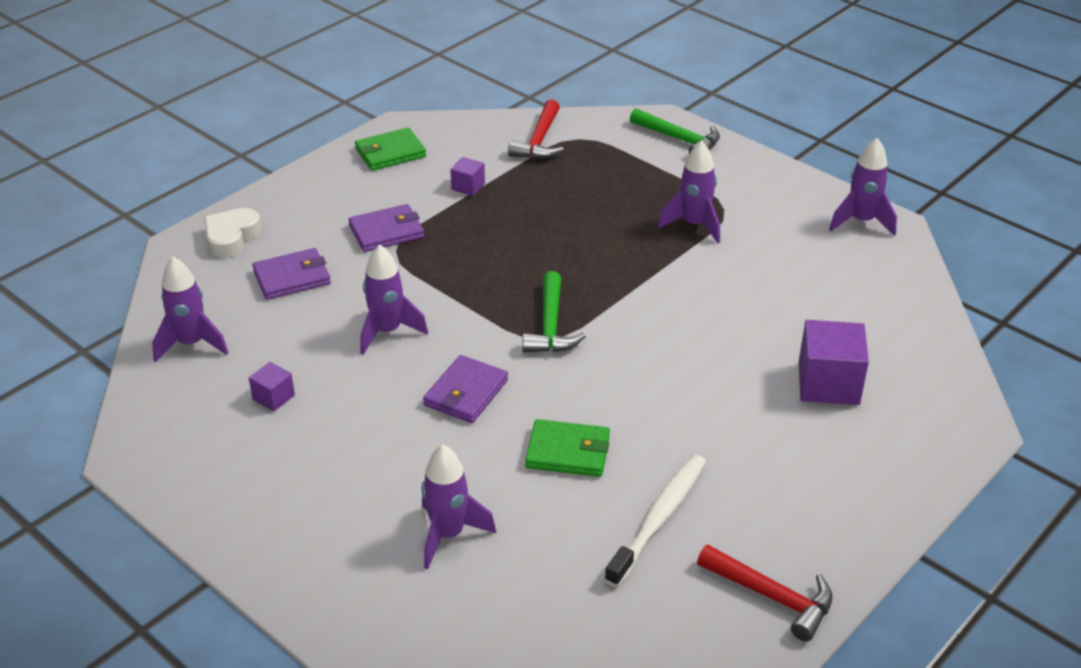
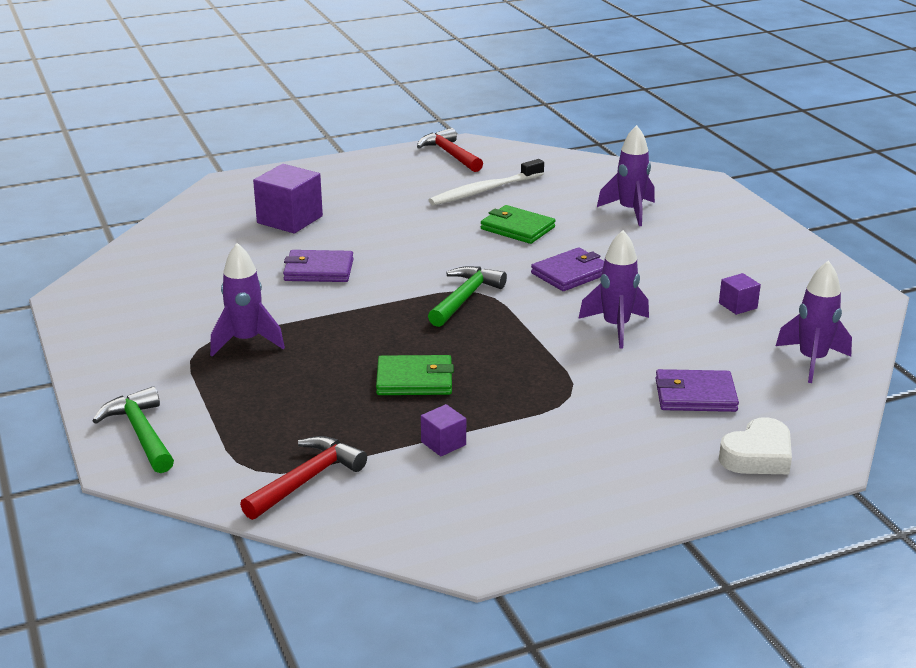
camera: 155 degrees left, 10 degrees down
(386, 231) = (570, 416): purple wallet -> purple wallet (318, 270)
(390, 153) = (512, 518): green wallet -> green wallet (415, 380)
(861, 222) = (92, 305): purple rocket -> none

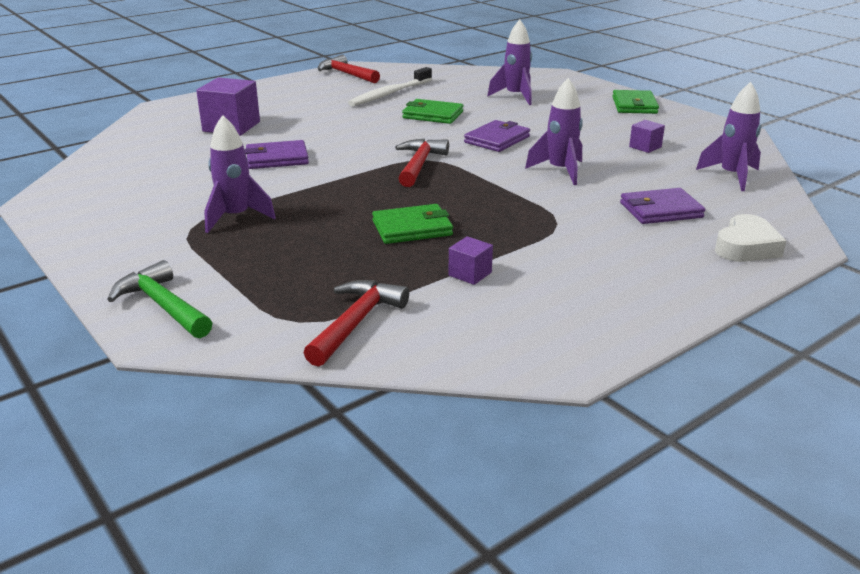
camera: 15 degrees left, 0 degrees up
(465, 298) = (419, 164): green hammer -> red hammer
(767, 241) = (634, 105): none -> green wallet

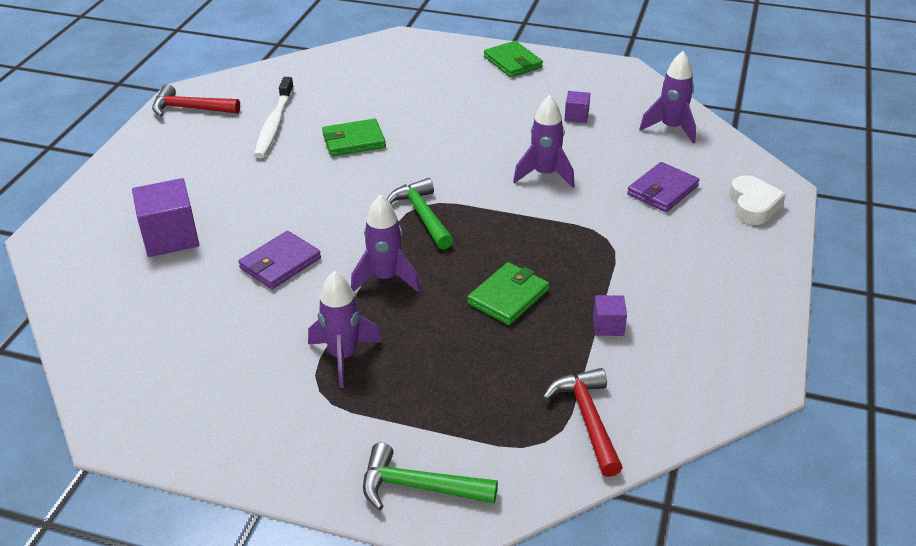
camera: 35 degrees left, 10 degrees up
(419, 164) = (422, 215): red hammer -> green hammer
(497, 139) = (450, 154): purple wallet -> none
(515, 97) = (399, 86): purple rocket -> purple rocket (386, 279)

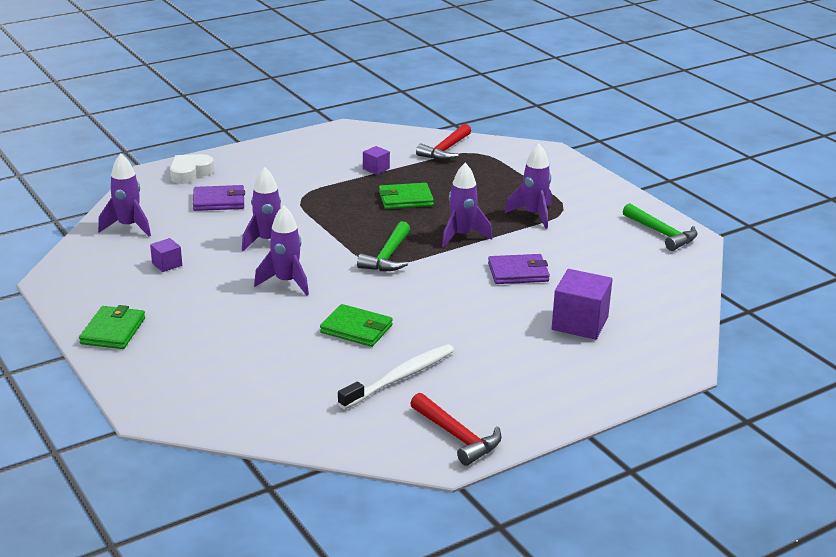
camera: 140 degrees left, 10 degrees down
(418, 487) = (554, 164): green hammer -> green hammer (662, 234)
(465, 148) = (286, 282): none -> purple rocket

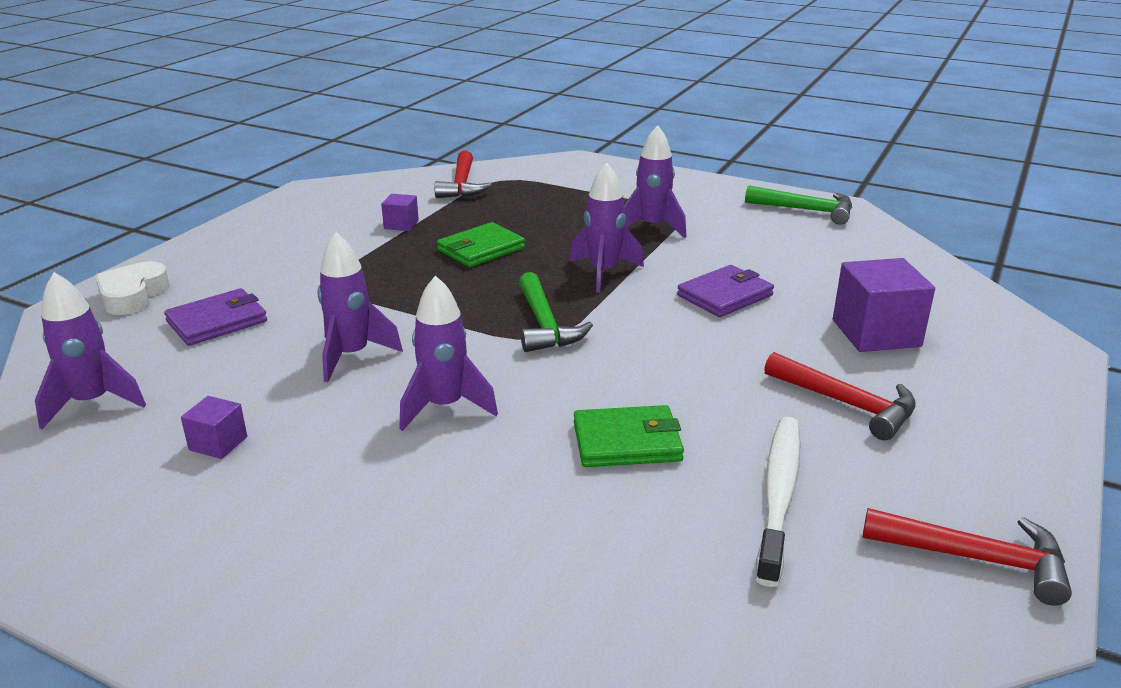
camera: 30 degrees left, 0 degrees up
(113, 331) = (221, 606): green wallet -> none
(500, 352) = (847, 404): none -> red hammer

